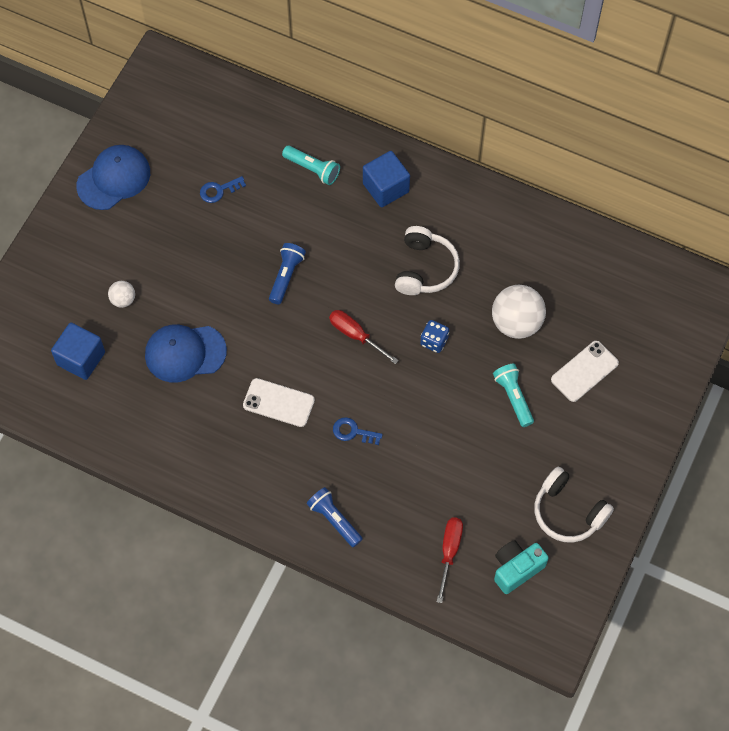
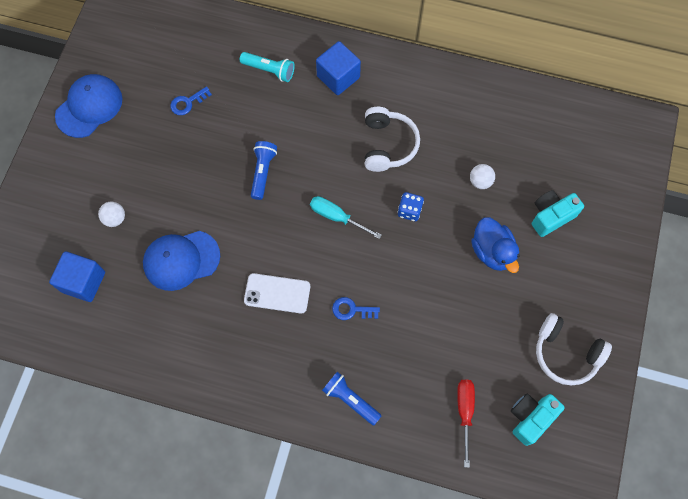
camera: 10 degrees left, 5 degrees up
(355, 335) = (337, 217): red screwdriver -> turquoise screwdriver
(513, 397) = (492, 252): turquoise flashlight -> blue duck
(516, 323) = (480, 181): white ball -> white ball, size x0.51
(584, 371) = (551, 216): white phone -> turquoise camera

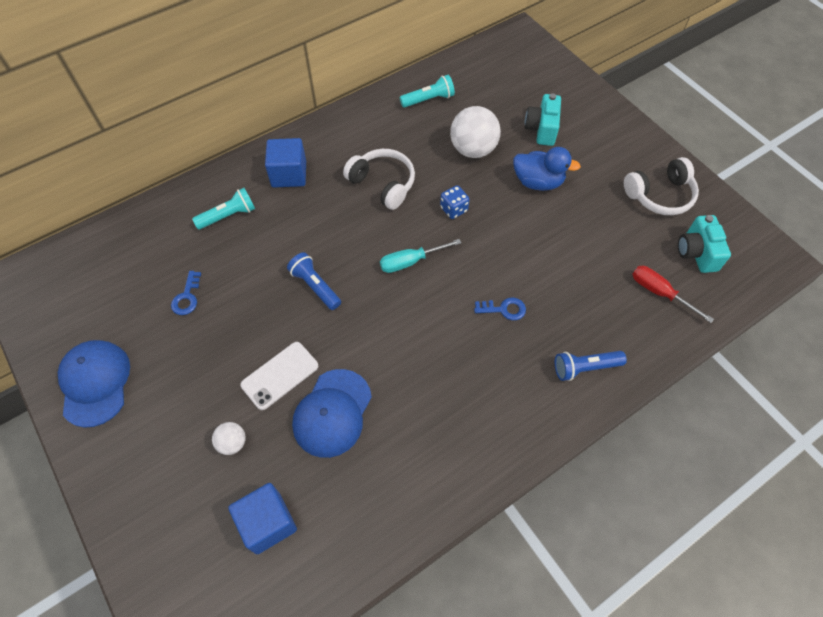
camera: 50 degrees left, 10 degrees down
(277, 293) = (438, 355): white phone -> white phone (280, 375)
(352, 310) = (504, 309): blue key -> blue key turned 135 degrees counterclockwise
(480, 181) = (473, 149): white ball -> white ball, size x1.97
(500, 111) = (428, 99): none -> turquoise flashlight

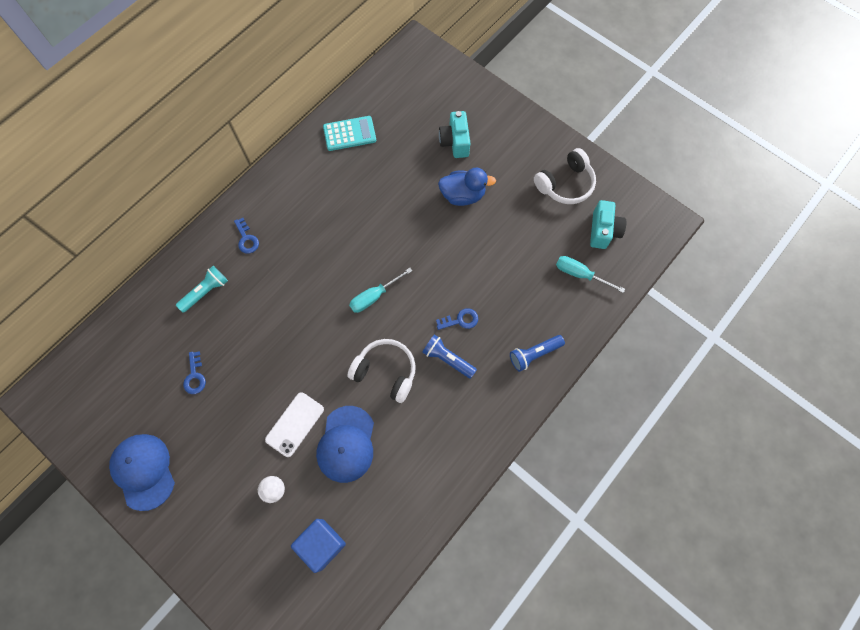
camera: 15 degrees left, 10 degrees up
(289, 174) = (246, 239): blue cube -> blue key
(315, 286) = (300, 339): blue flashlight -> blue flashlight (447, 359)
(383, 184) = (331, 228): white headphones -> white headphones (385, 372)
(428, 99) = (349, 134): turquoise flashlight -> turquoise calculator
(454, 209) = (398, 238): blue dice -> none
(473, 149) = (400, 176): white ball -> none
(659, 293) = (580, 274): red screwdriver -> turquoise screwdriver
(696, 253) = (603, 231): turquoise camera -> turquoise camera turned 150 degrees counterclockwise

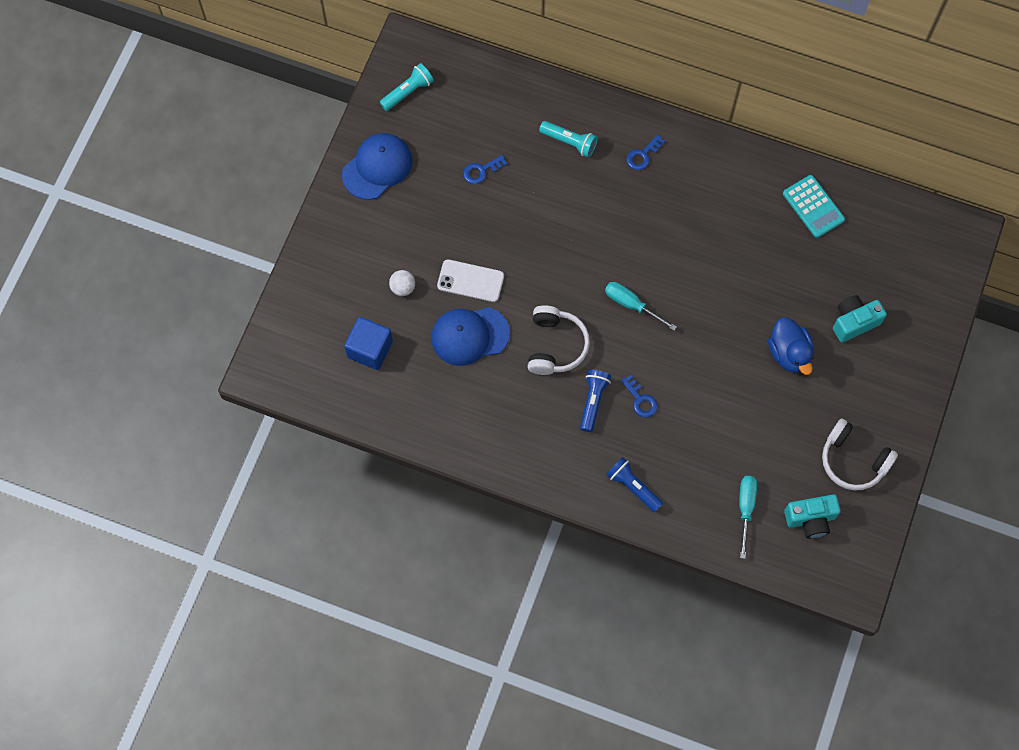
camera: 70 degrees right, 0 degrees up
(84, 415) = (408, 92): none -> turquoise flashlight

